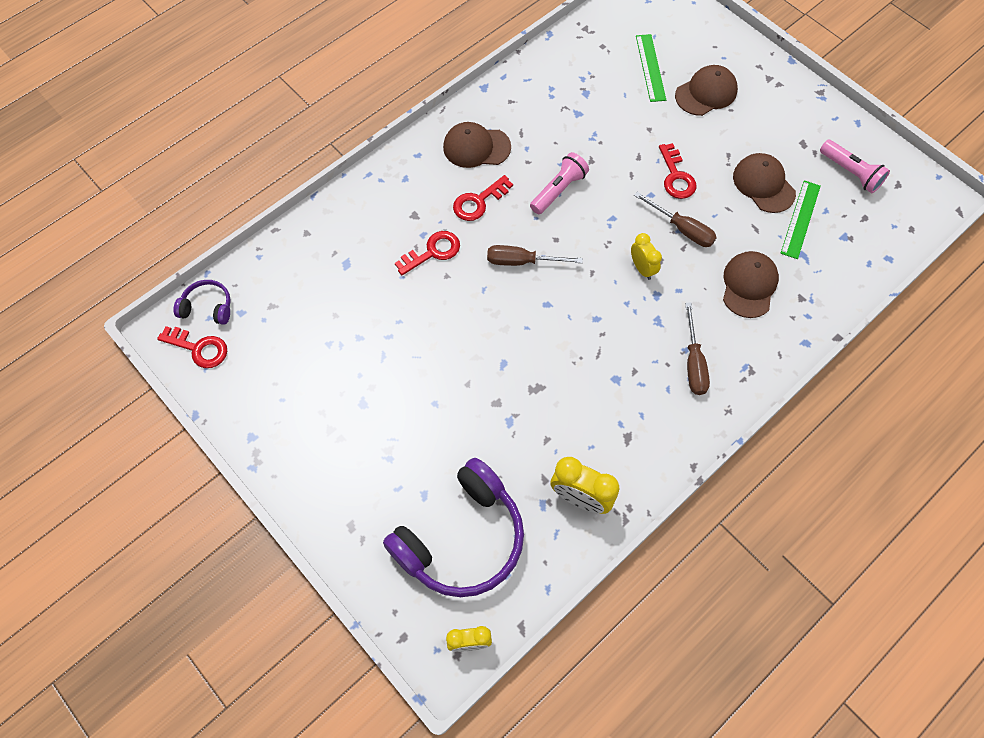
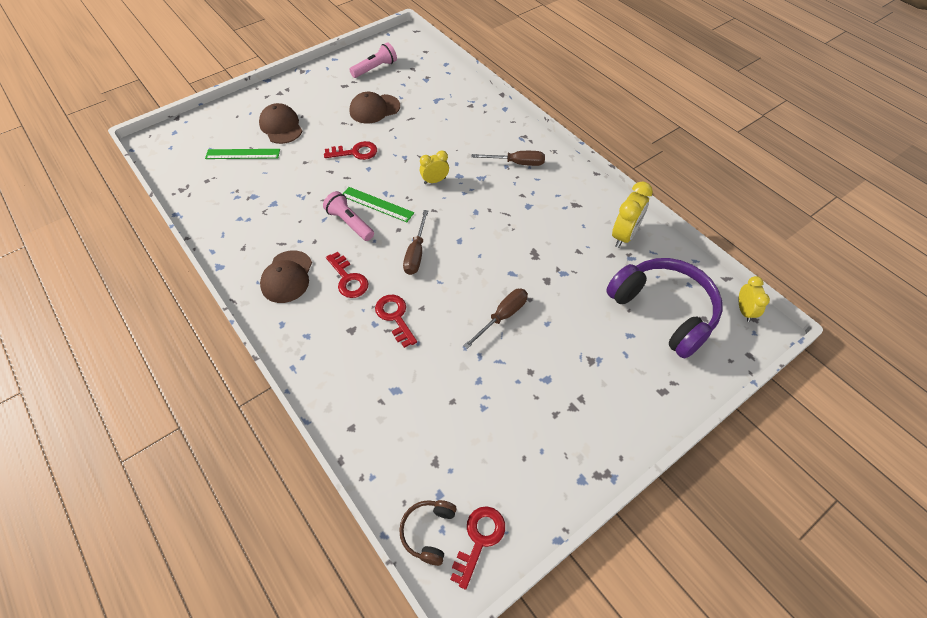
camera: 85 degrees left, 10 degrees down
(208, 307) = (428, 532): purple headphones -> brown headphones
(682, 229) = (404, 155): brown screwdriver -> brown screwdriver (502, 316)
(749, 285) = (457, 128): brown cap -> none
(800, 219) = (407, 96): green ruler -> green ruler (377, 204)

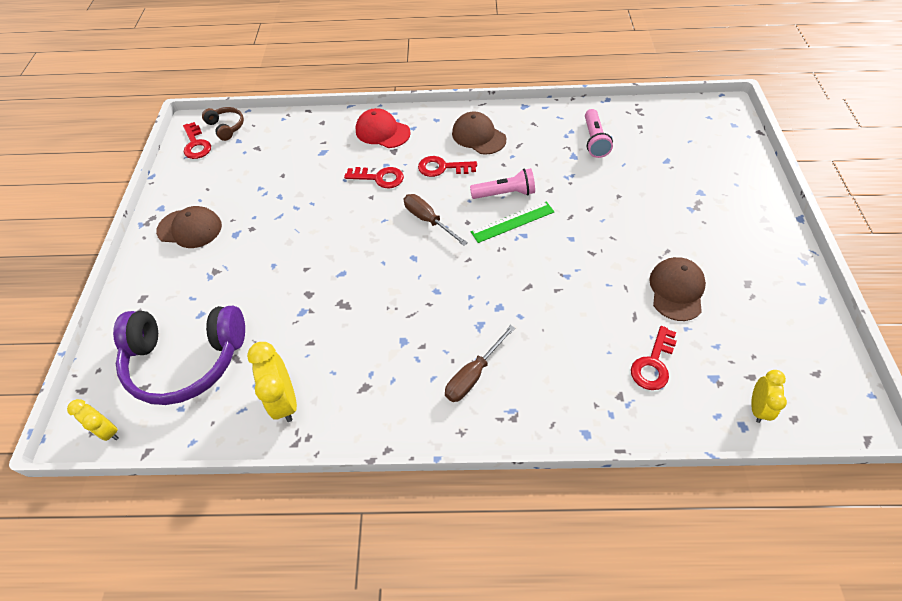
camera: 130 degrees right, 0 degrees up
(243, 154) = (664, 158): green ruler -> none
(281, 126) = (693, 199): brown cap -> brown cap (190, 228)
(330, 358) = (382, 132): none -> red cap
(355, 152) = (605, 239): red key -> red key (653, 364)
(375, 68) = (773, 333): pink flashlight -> pink flashlight (594, 140)
(435, 181) = (508, 282): yellow clock -> yellow clock (757, 407)
(502, 316) = (310, 240): brown screwdriver -> none

